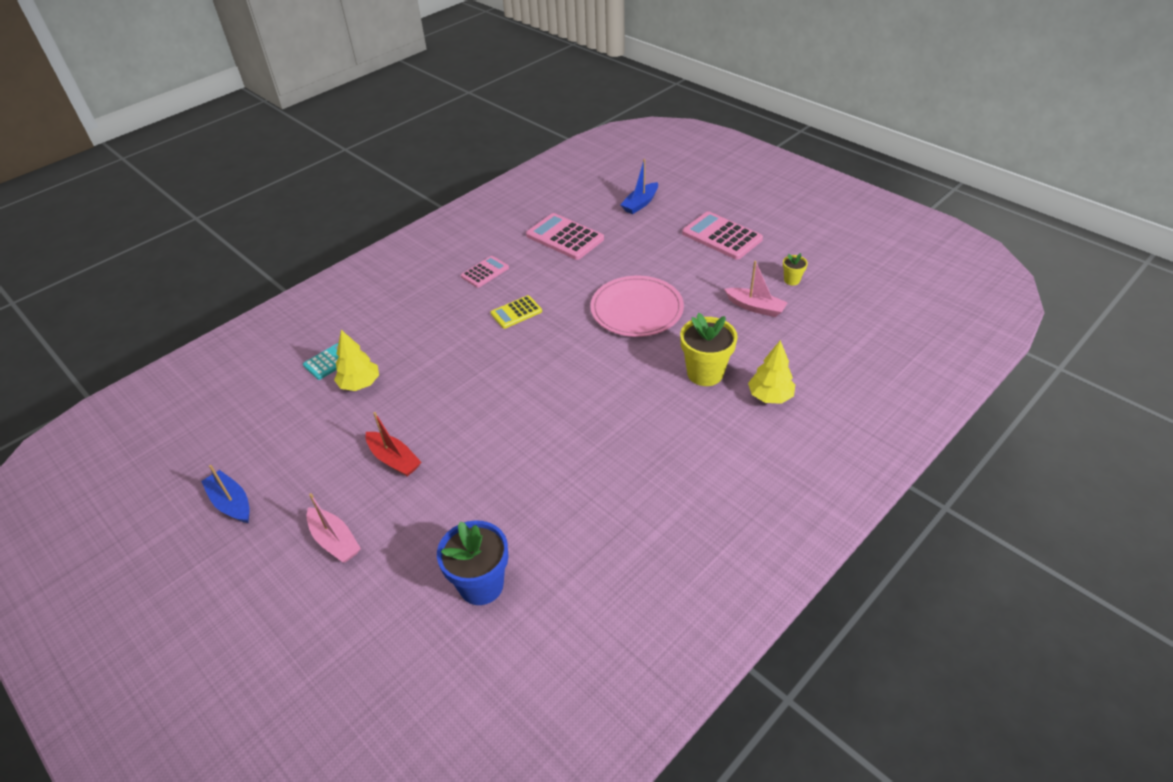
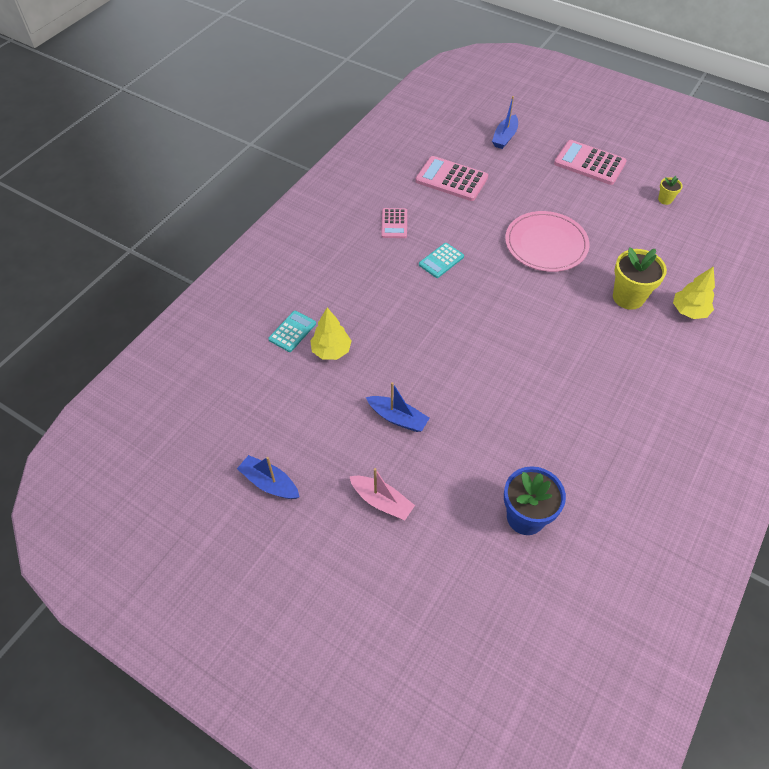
camera: 15 degrees left, 10 degrees up
(394, 459) = (398, 418): red boat -> blue boat
(485, 272) = (394, 223): pink calculator -> pink calculator turned 150 degrees clockwise
(516, 312) = (441, 260): yellow calculator -> turquoise calculator
(755, 307) = (645, 229): pink boat -> none

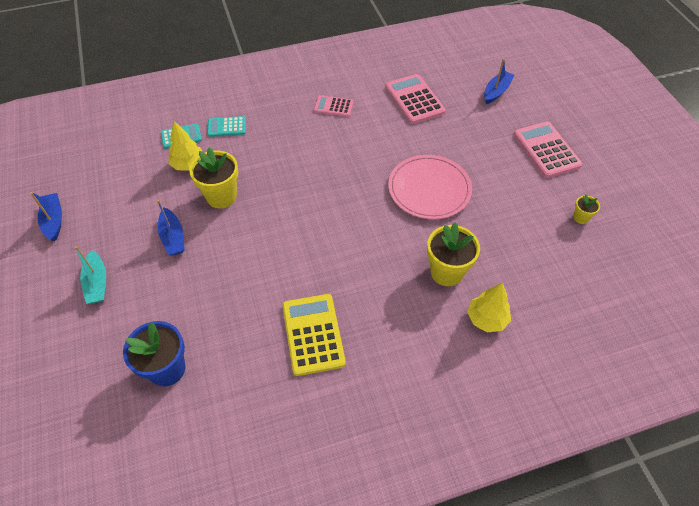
camera: 40 degrees right, 0 degrees up
(382, 501) = (97, 283): pink boat -> turquoise boat
(394, 223) = (333, 106): pink calculator -> pink calculator turned 60 degrees clockwise
(395, 357) = (221, 196): none -> yellow flower pot
(441, 260) = (334, 152): turquoise calculator -> turquoise calculator (227, 127)
(504, 137) = (496, 91): blue boat -> blue boat turned 150 degrees clockwise
(595, 408) = (313, 334): none -> yellow calculator

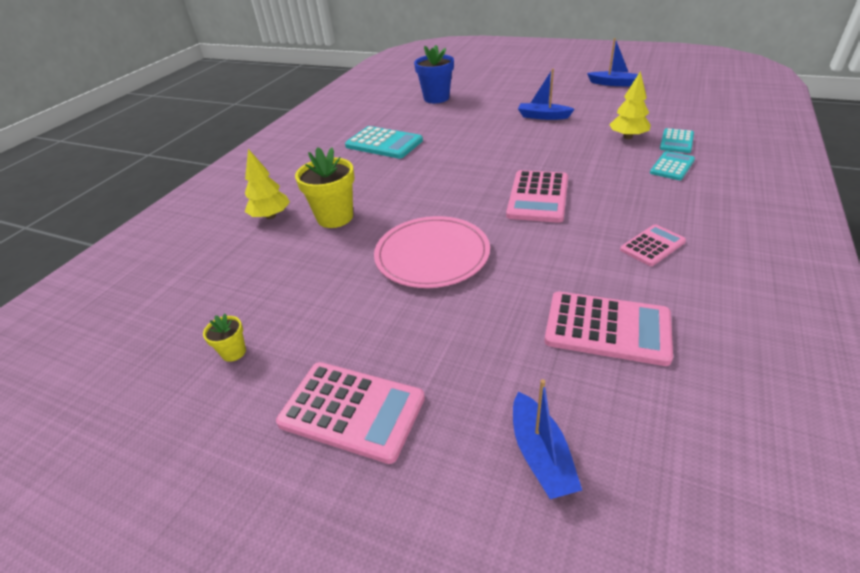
camera: 135 degrees right, 15 degrees down
(97, 283) = (533, 89): turquoise boat -> none
(221, 196) = (566, 142): yellow flower pot -> none
(313, 334) = (384, 143): yellow calculator -> turquoise calculator
(321, 174) = (538, 197): none -> pink calculator

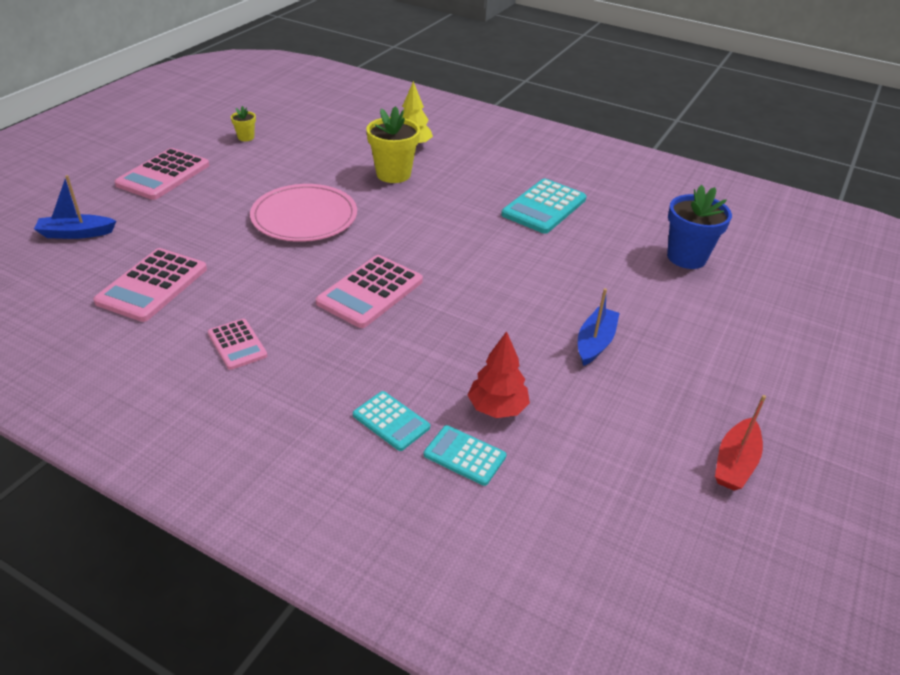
camera: 90 degrees right, 0 degrees up
(538, 197) = (370, 292): pink calculator -> pink calculator turned 75 degrees counterclockwise
(613, 83) = (735, 463): blue boat -> red boat
(627, 137) = (497, 408): yellow tree -> red tree

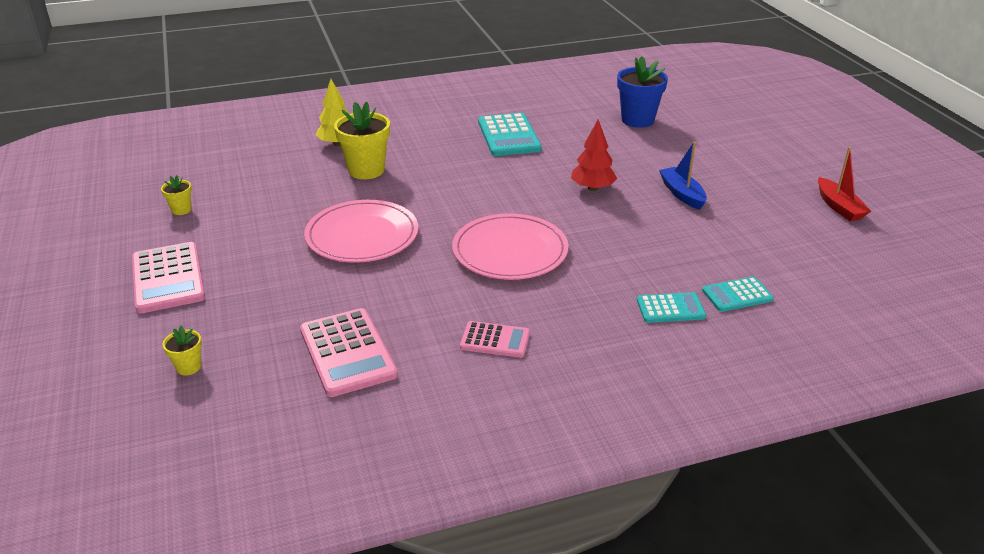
camera: 45 degrees left, 5 degrees down
(76, 233) = (188, 367): blue boat -> yellow flower pot
(370, 292) = (510, 251): pink calculator -> pink plate
(497, 408) = (704, 260): red tree -> red tree (592, 188)

